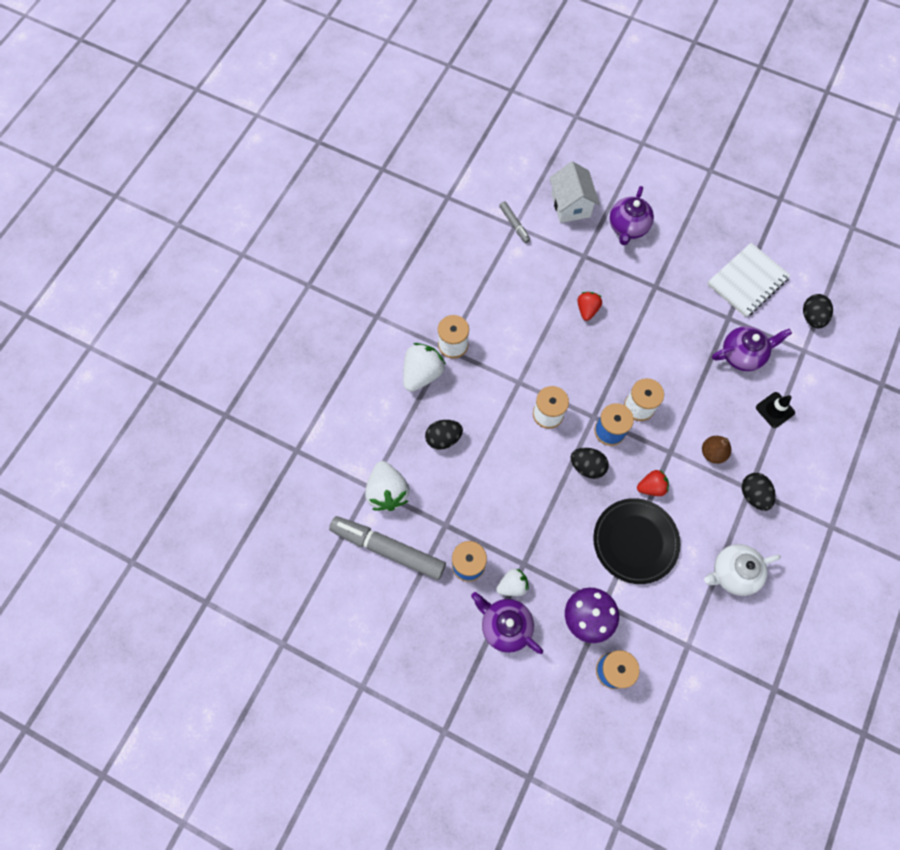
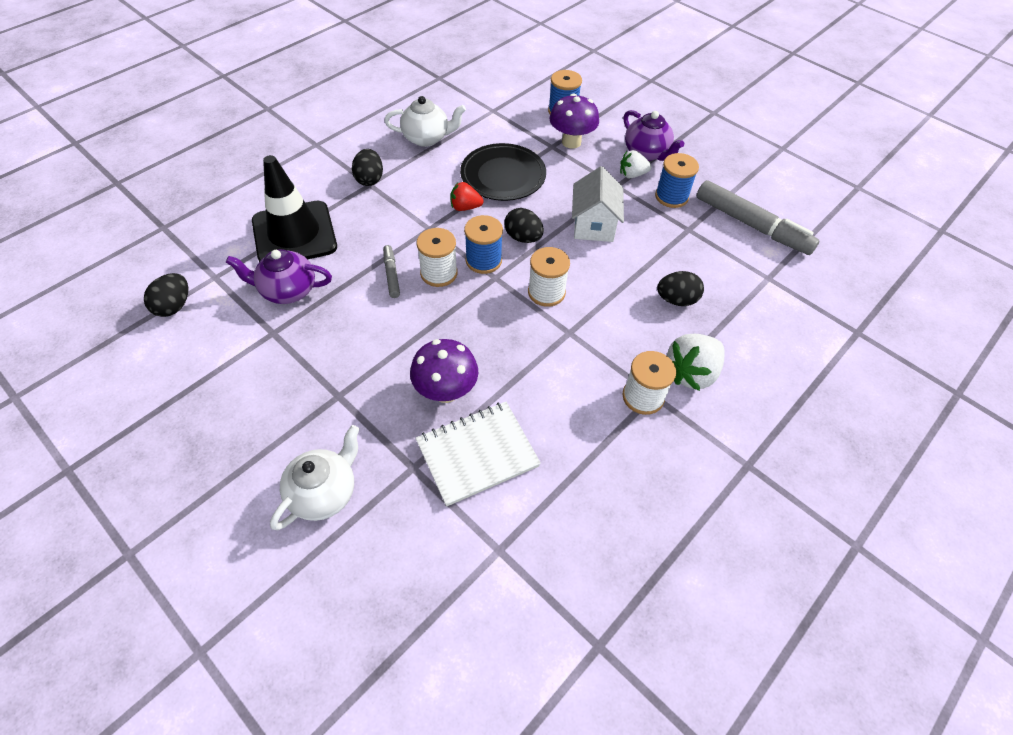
camera: 165 degrees left, 15 degrees down
(387, 492) = (748, 269): white strawberry -> none
(514, 224) = (499, 553): grey marker -> grey marker (391, 274)
(570, 205) = (392, 560): white house -> white house (593, 225)
(587, 309) = (446, 391): red strawberry -> purple mushroom
(627, 227) = (324, 493): purple teapot -> white teapot
(712, 453) = (386, 217): brown pear -> none
(747, 281) = (214, 367): white notebook -> white notebook (477, 453)
(775, 410) = (294, 234): black traffic cone -> black traffic cone, size x2.23

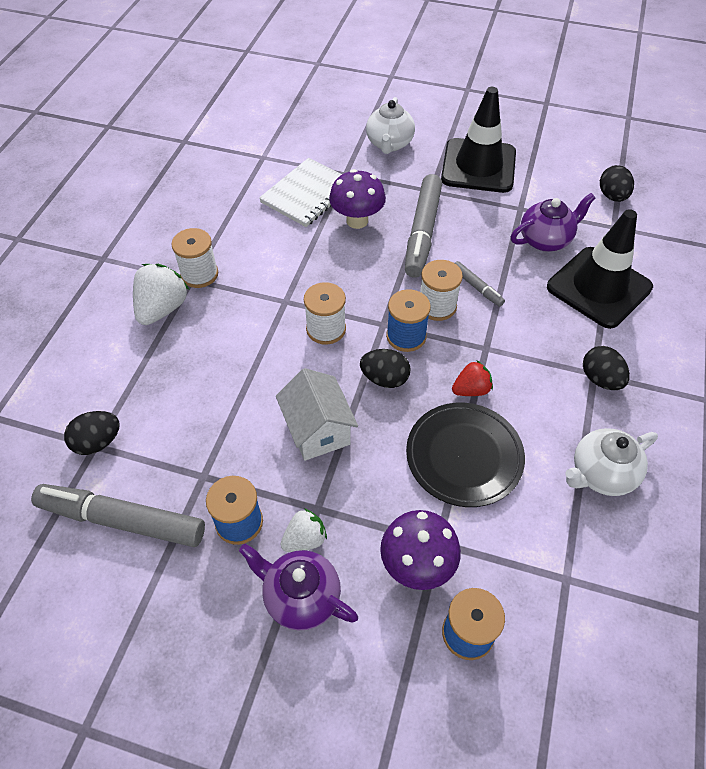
camera: 155 degrees right, 0 degrees up
(257, 405) = (478, 166): none -> black traffic cone
(391, 348) = (422, 232): none -> grey marker
(676, 300) = (194, 374): black egg -> black egg (98, 442)

